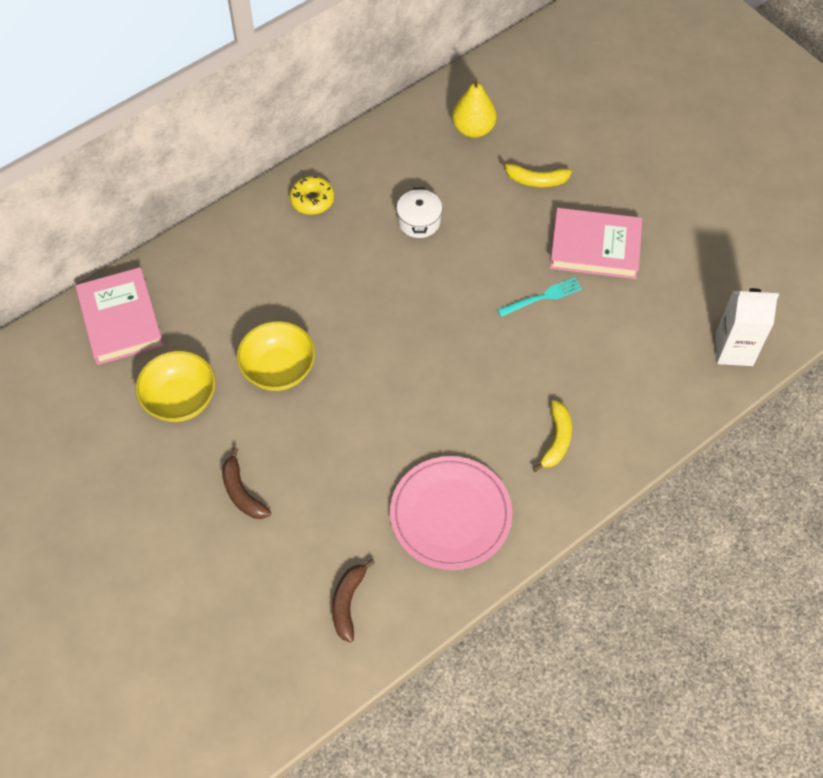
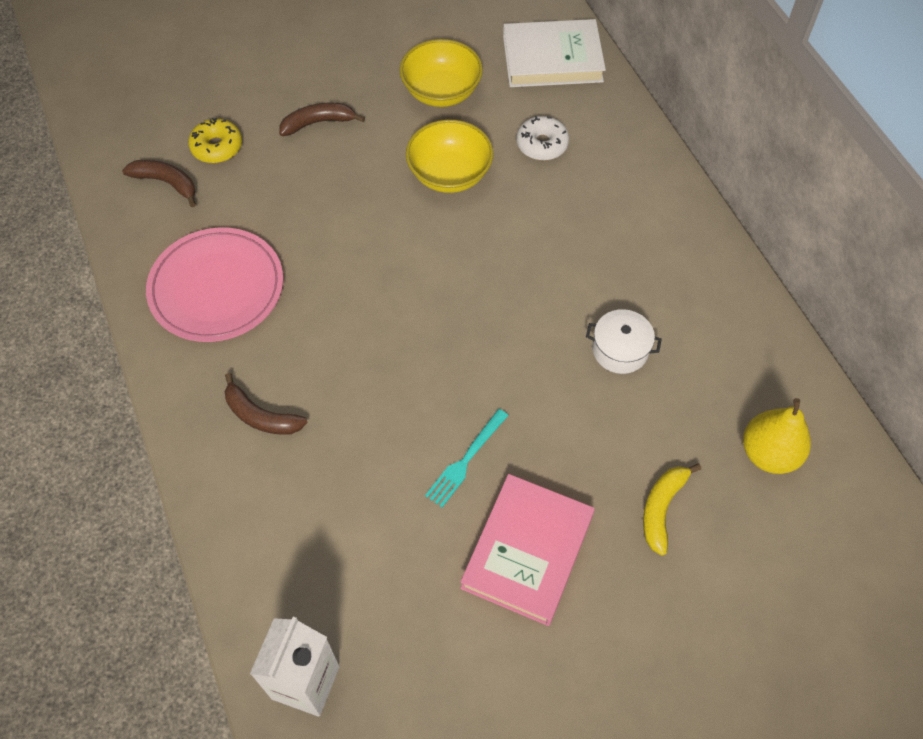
camera: 105 degrees right, 0 degrees up
(120, 319) = (552, 59): pink book -> white book
(228, 308) = (542, 144): none -> white donut
(312, 200) = (677, 246): yellow donut -> yellow donut (217, 147)
(543, 297) = (465, 461): turquoise fork -> turquoise fork turned 45 degrees clockwise
(556, 440) = (261, 416): yellow banana -> brown banana

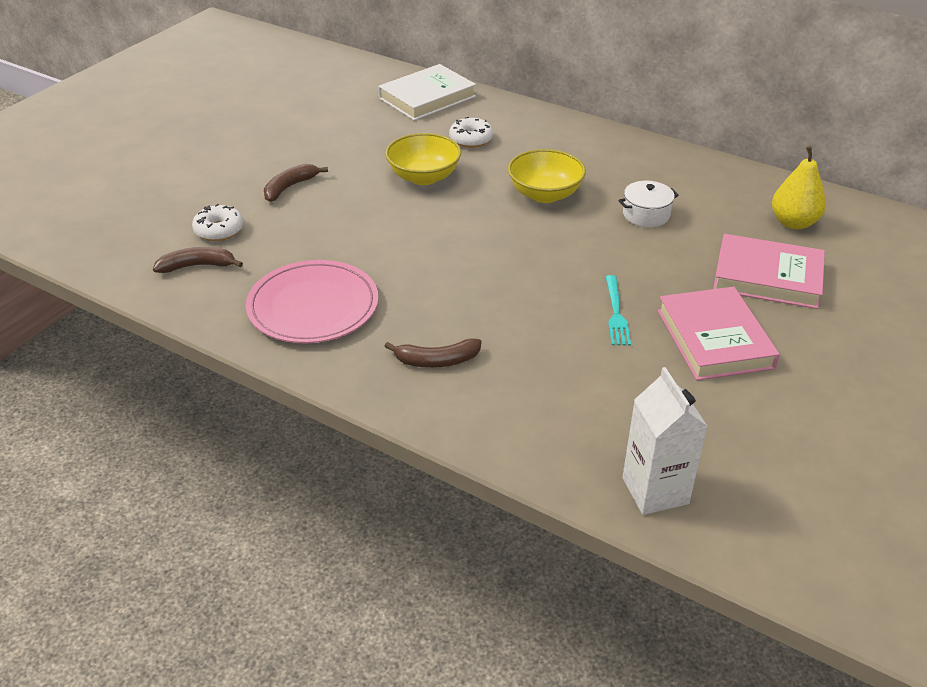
camera: 35 degrees left, 20 degrees down
(217, 147) = (219, 230): yellow donut -> white donut
(441, 92) = (367, 139): yellow bowl -> yellow bowl (545, 194)
(661, 508) = (767, 277): yellow banana -> pink book

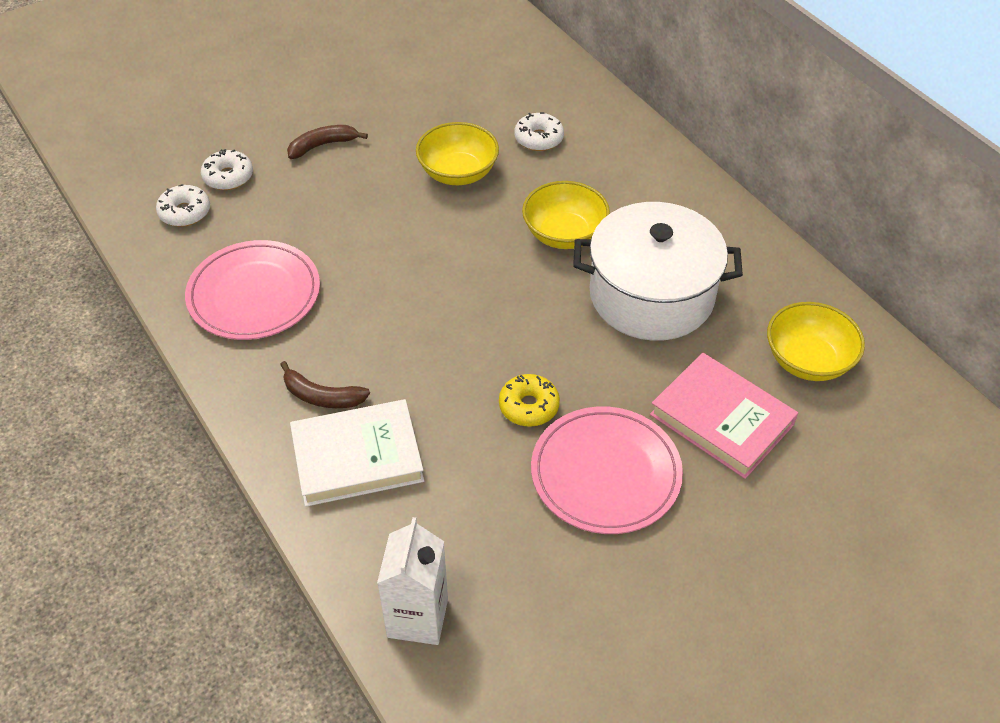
camera: 25 degrees right, 10 degrees up
(197, 266) = (185, 212): brown banana -> white donut
(427, 97) = (532, 69): white book -> white book (357, 457)
(616, 314) = (529, 406): turquoise fork -> yellow donut
(646, 215) = (651, 295): white pot -> white pot, size x2.34
(714, 339) = (605, 473): pink book -> pink plate
(793, 223) = (808, 360): yellow pear -> yellow bowl

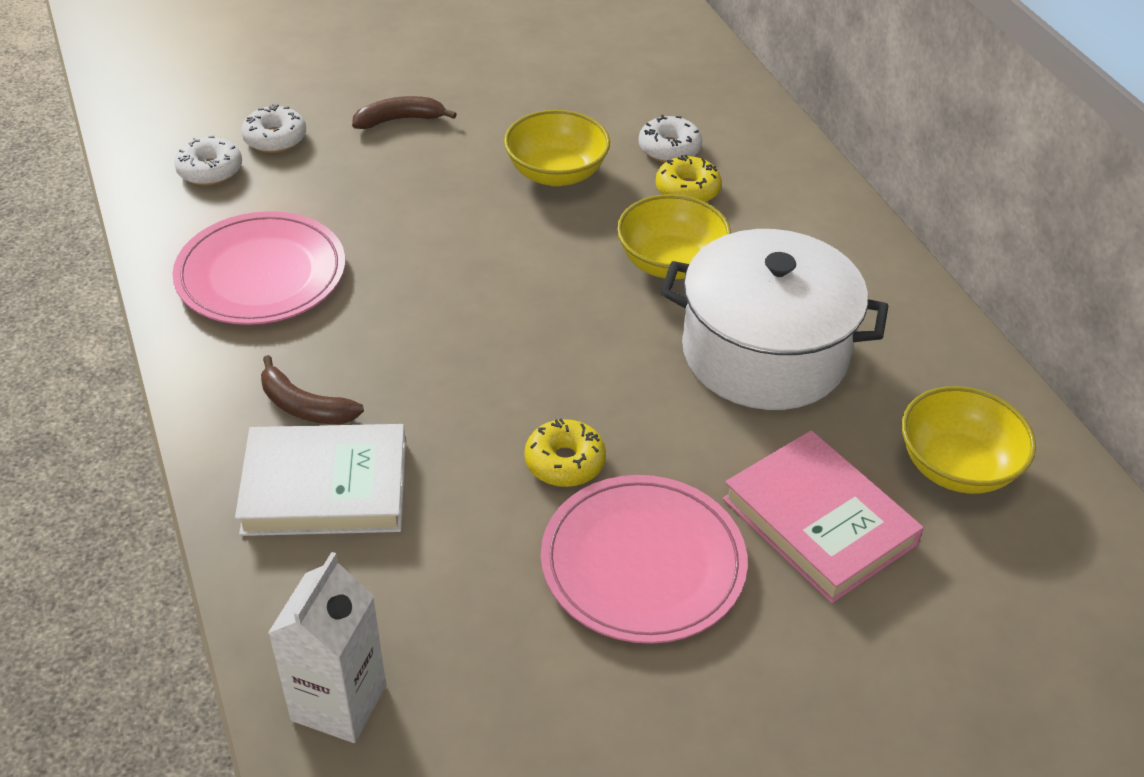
camera: 10 degrees right, 5 degrees down
(561, 171) = (687, 190): none -> yellow donut

